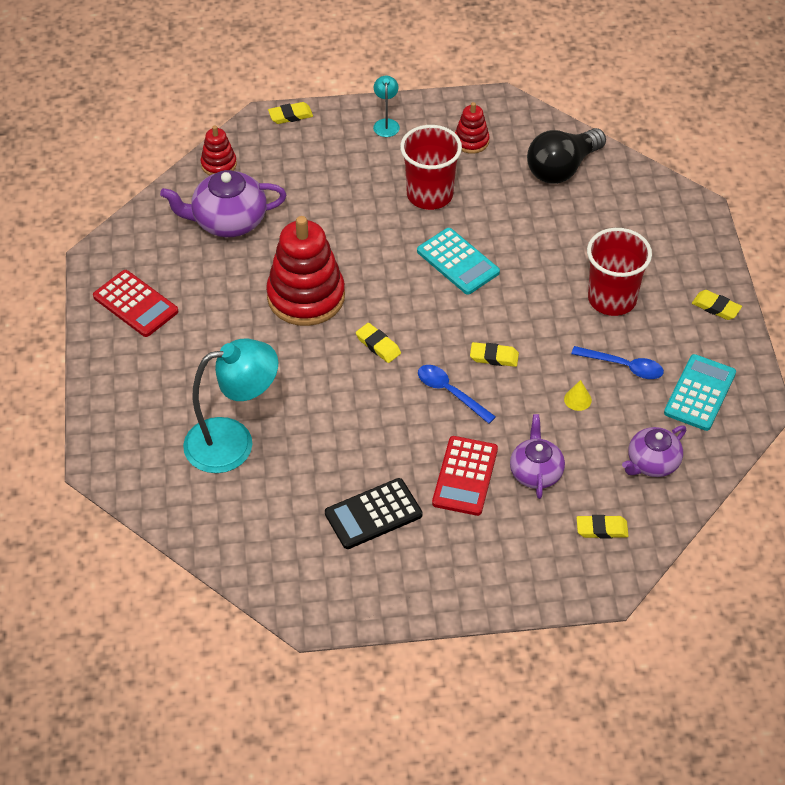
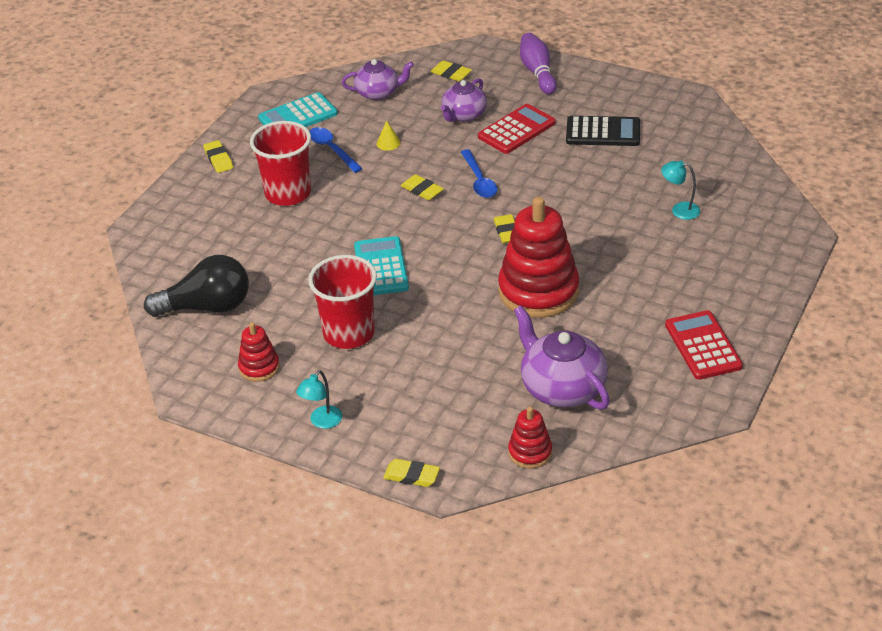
camera: 145 degrees left, 10 degrees down
(228, 221) = (561, 388): purple teapot -> purple teapot turned 150 degrees counterclockwise
(233, 442) = (679, 210): turquoise lamp -> turquoise lamp, size x0.44
(509, 577) = (537, 72): none -> purple bowling pin

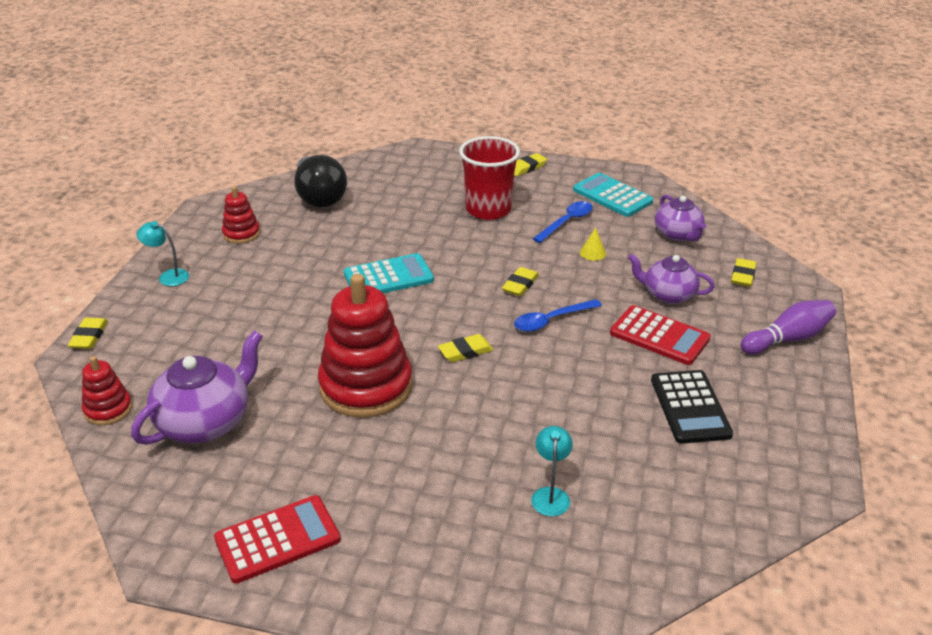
camera: 75 degrees right, 5 degrees down
(349, 333) = (288, 273): red cup -> none

